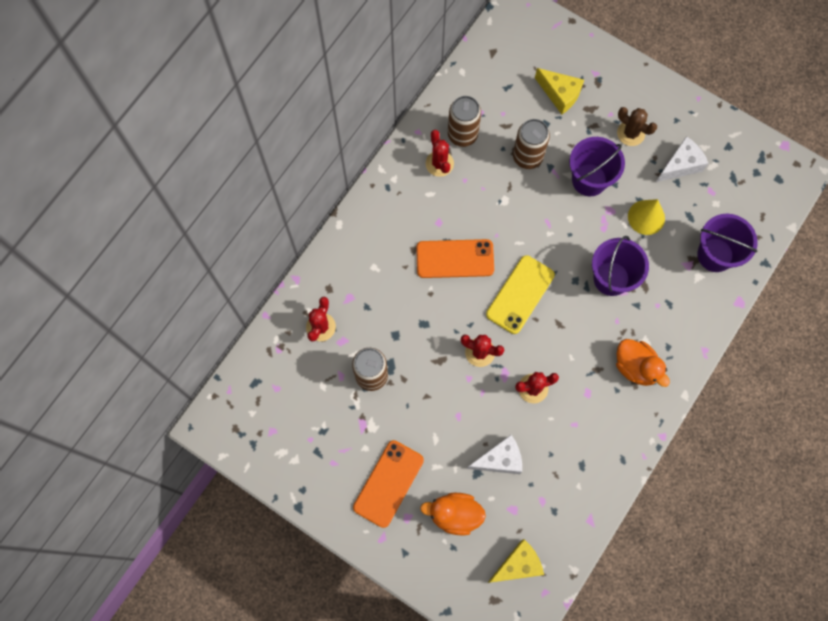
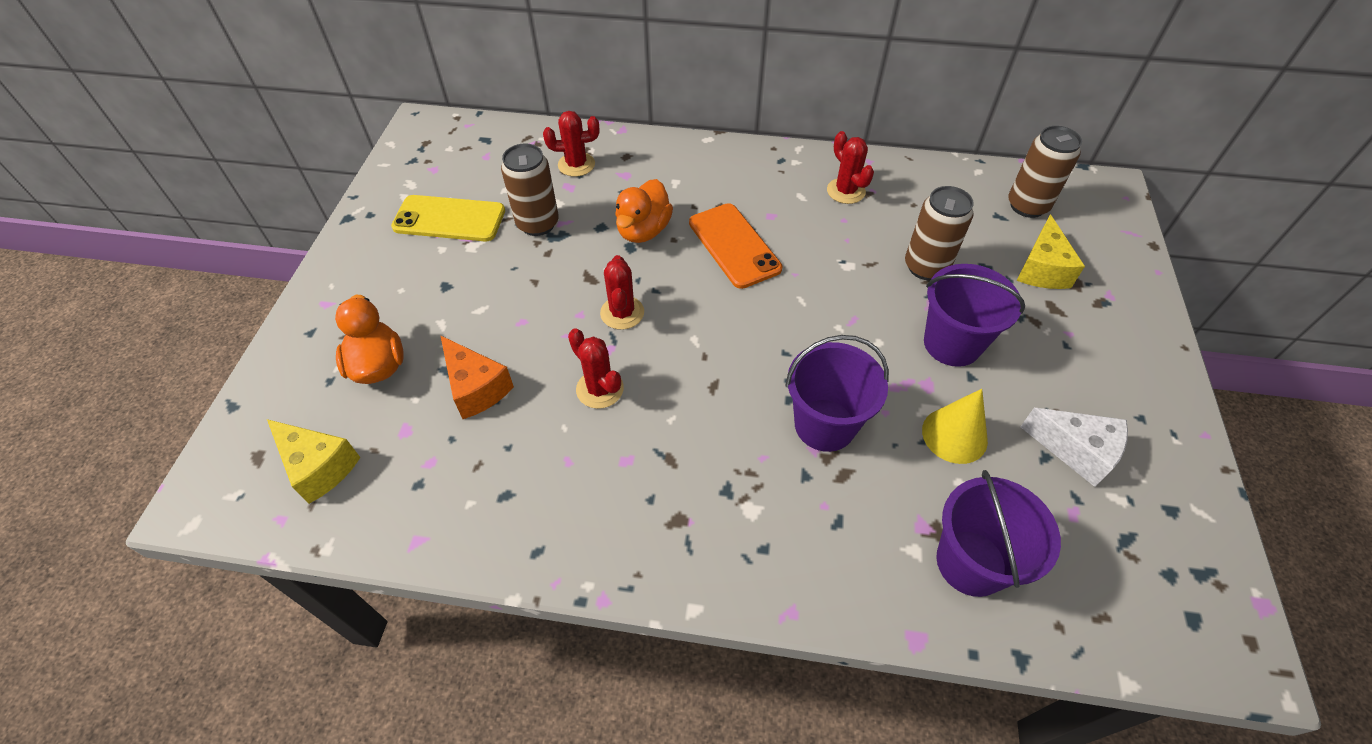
camera: 65 degrees right, 20 degrees down
(388, 483) = (401, 285): orange phone -> none
(439, 163) = (846, 191): red cactus -> red cactus turned 75 degrees counterclockwise
(462, 135) = (900, 198): brown can -> brown can (1027, 206)
(500, 459) = (476, 388): white cheese -> orange cheese
(520, 294) = (729, 326): yellow phone -> yellow phone (449, 219)
(630, 133) = (1064, 367): brown cactus -> none
(636, 367) = (703, 512): orange duck -> orange duck (643, 230)

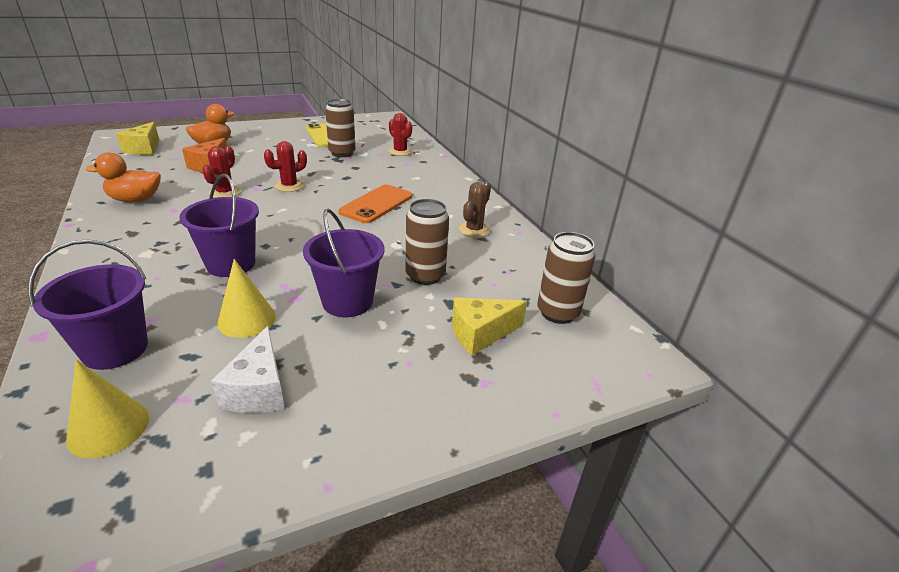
camera: 55 degrees right, 20 degrees down
(643, 230) = (363, 178): orange duck -> orange duck (135, 200)
(846, 191) = (474, 230): red cactus -> brown cactus
(1102, 577) = (109, 428): none -> yellow cone

